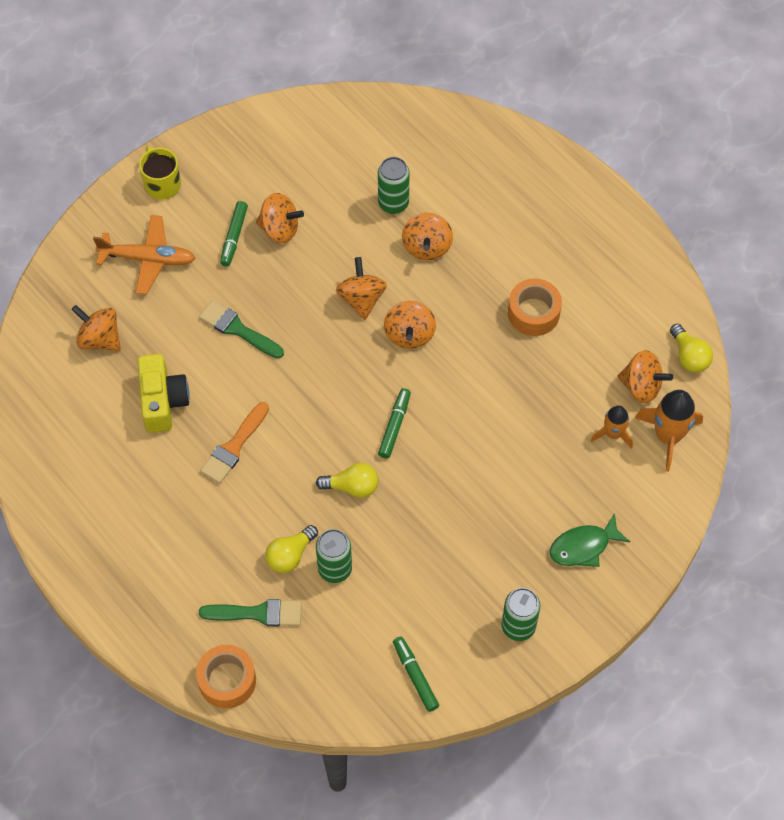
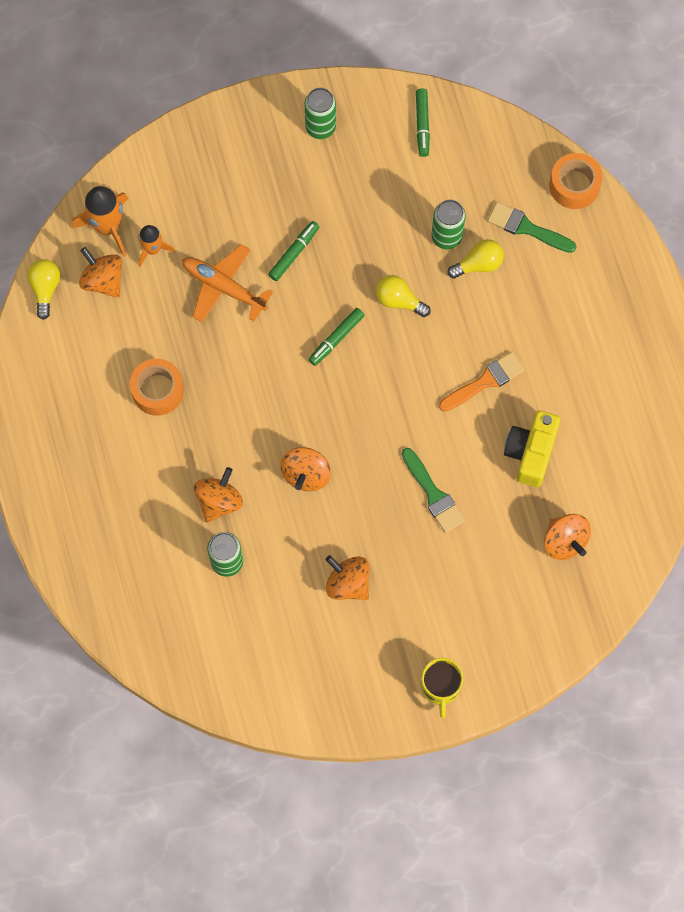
camera: 155 degrees left, 10 degrees up
(148, 259) = (487, 607): orange plane -> orange plane (224, 287)
(234, 237) = (395, 594): green marker -> green marker (294, 253)
(409, 334) = (280, 419): orange spinning top -> none
(583, 546) = (232, 167): green fish -> none

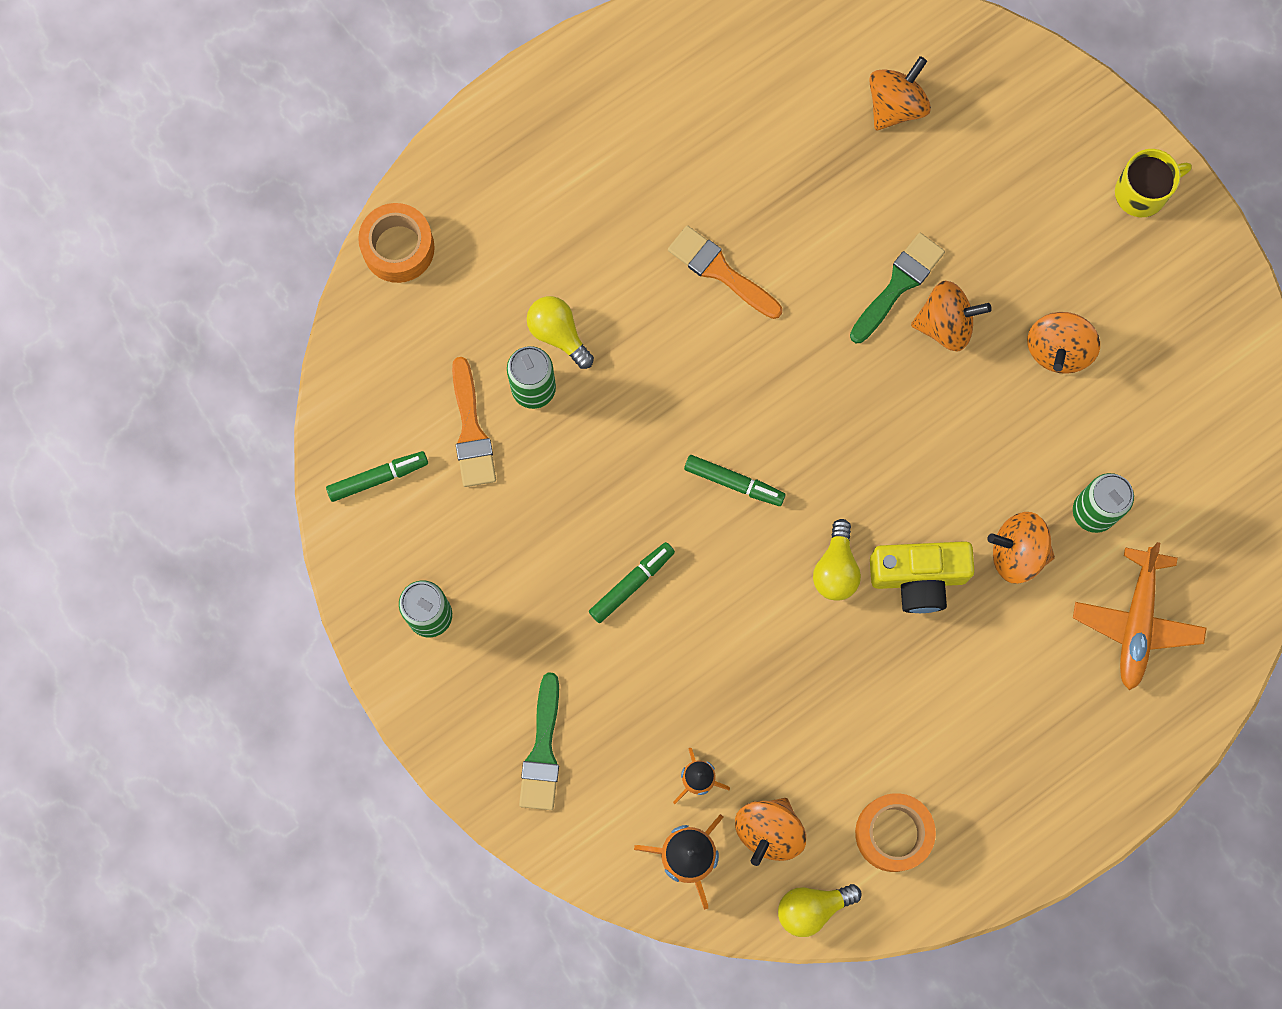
camera: 110 degrees left, 5 degrees up
(157, 390) = (898, 693): orange tape -> orange tape (893, 833)
(224, 287) = (717, 660): orange plane -> orange plane (1136, 622)
(294, 253) = (631, 583): green marker -> green marker turned 120 degrees clockwise
(306, 474) = (936, 454): orange spinning top -> orange spinning top (945, 324)
(399, 300) = (649, 419): yellow light bulb -> yellow light bulb (836, 568)
(432, 190) = (471, 431): none -> orange brush
(527, 228) = (483, 289): green brush -> green brush (542, 750)
(530, 452) = (795, 183): yellow camera -> yellow camera (918, 578)

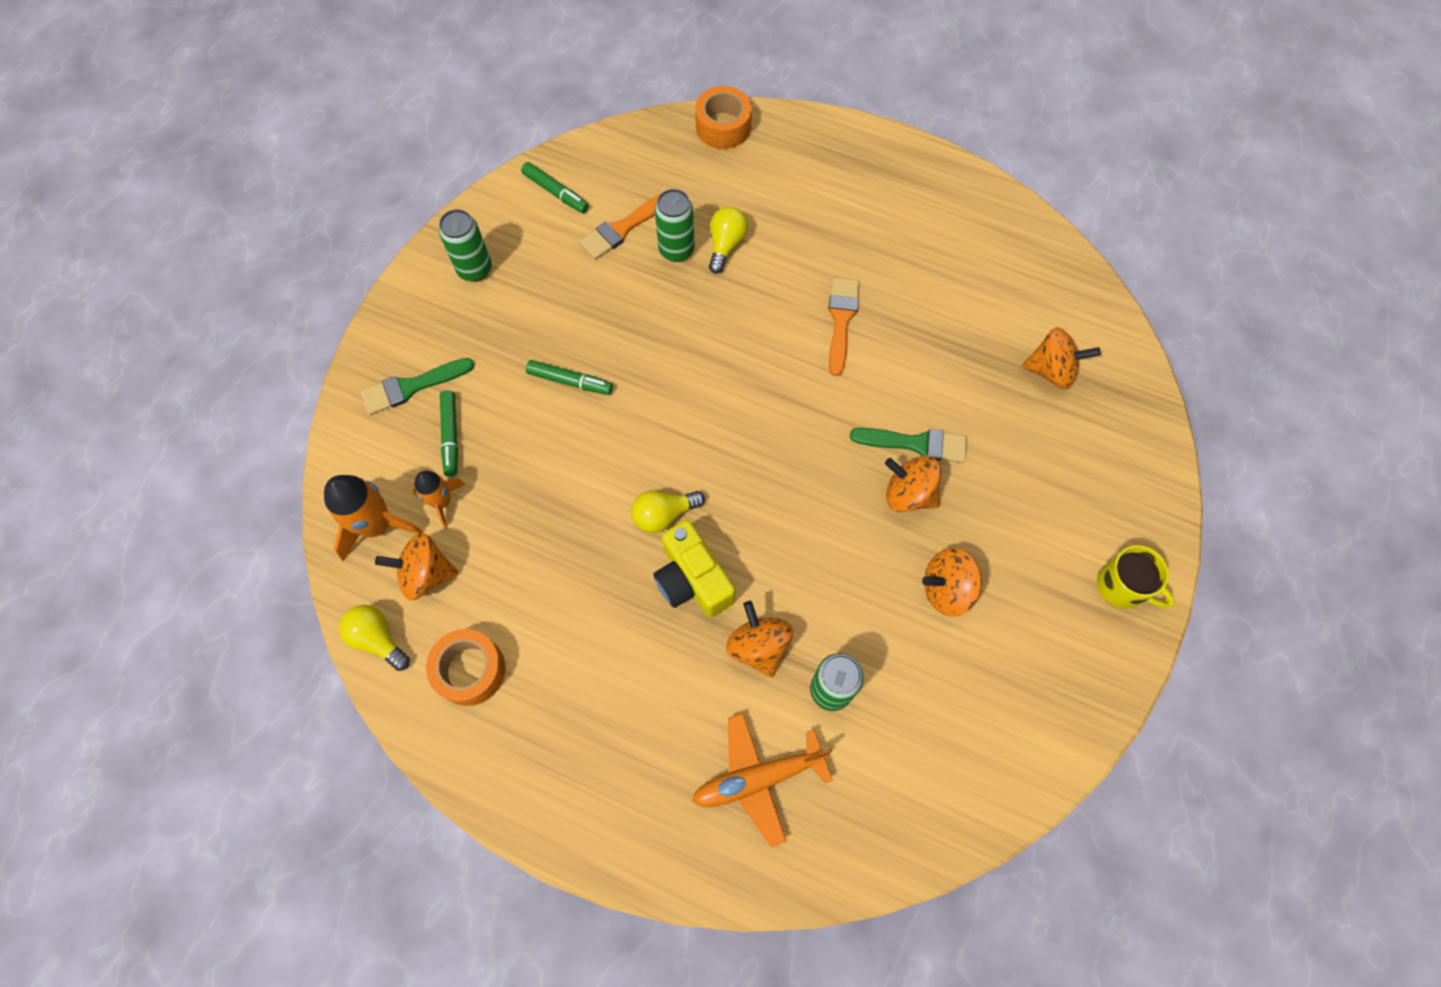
camera: 60 degrees right, 10 degrees down
(734, 482) = (688, 410): green marker -> green marker (451, 436)
(945, 324) = (908, 494): orange spinning top -> orange spinning top turned 150 degrees clockwise

